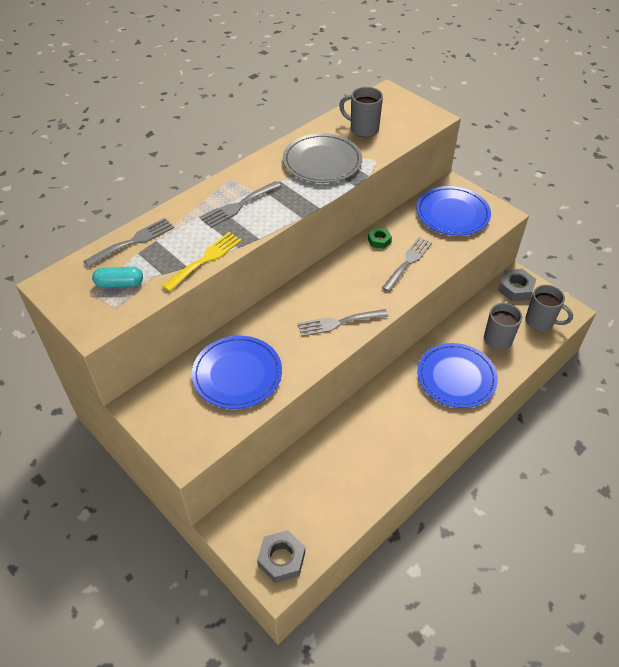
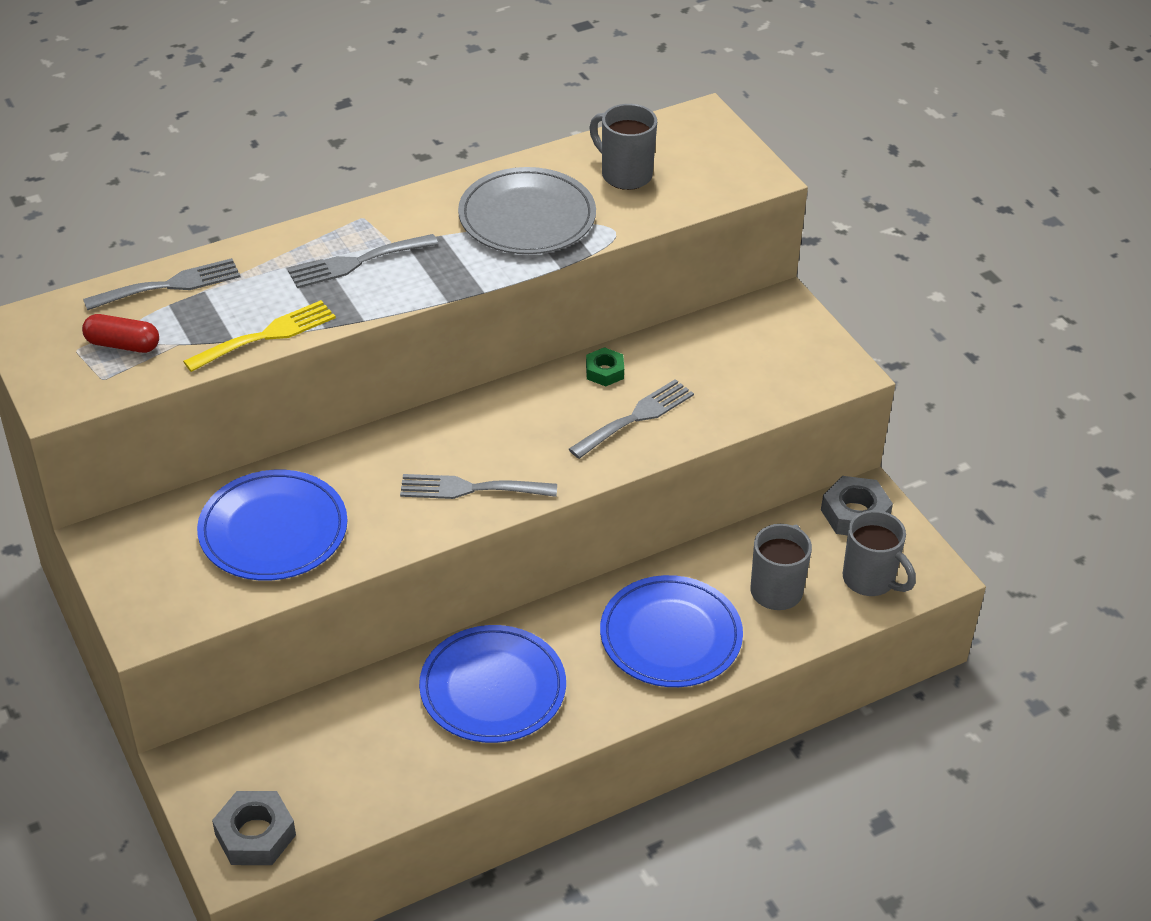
camera: 15 degrees right, 5 degrees down
(119, 284) = (123, 345): turquoise capsule -> red capsule
(452, 214) = (757, 353): blue plate -> blue plate (493, 688)

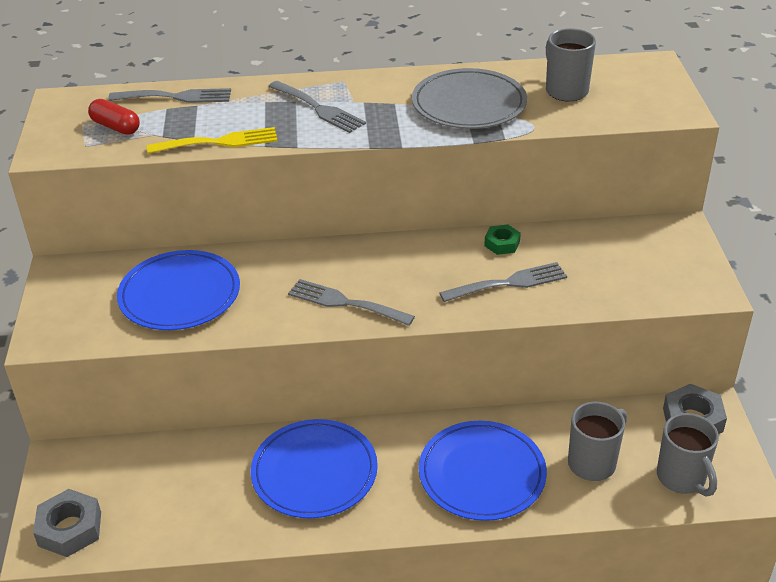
camera: 25 degrees right, 5 degrees down
(357, 262) = (319, 109): grey fork -> grey fork turned 135 degrees counterclockwise

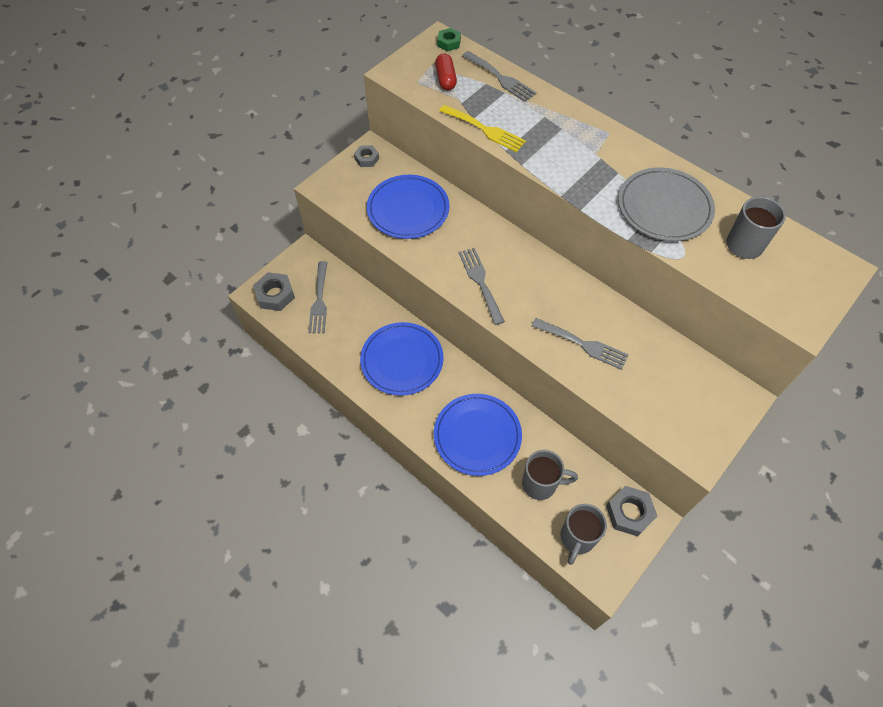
camera: 45 degrees right, 20 degrees up
(66, 282) = (367, 159): none -> grey nut
(319, 109) = (568, 144): grey fork -> grey fork (319, 301)
(502, 244) = (613, 315): green nut -> green nut (449, 43)

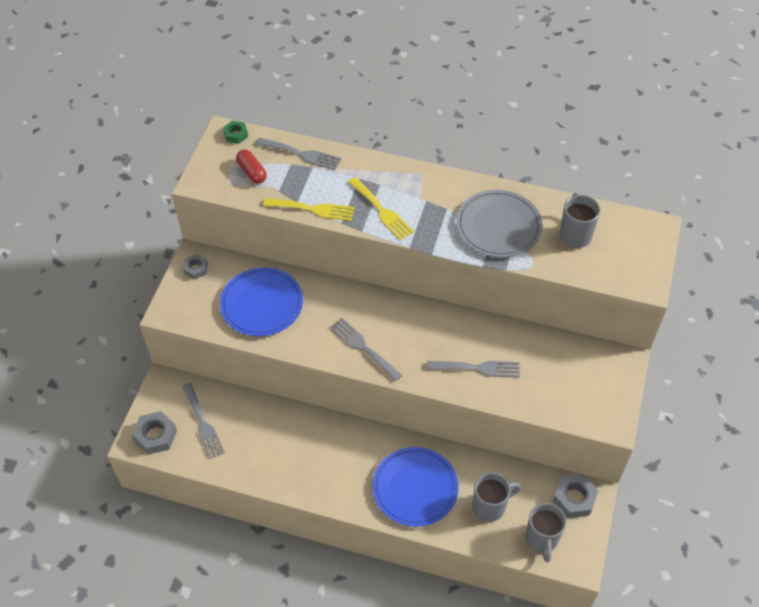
camera: 25 degrees left, 5 degrees down
(402, 360) = (312, 448): blue plate -> none
(551, 153) = (382, 211): none -> yellow fork

